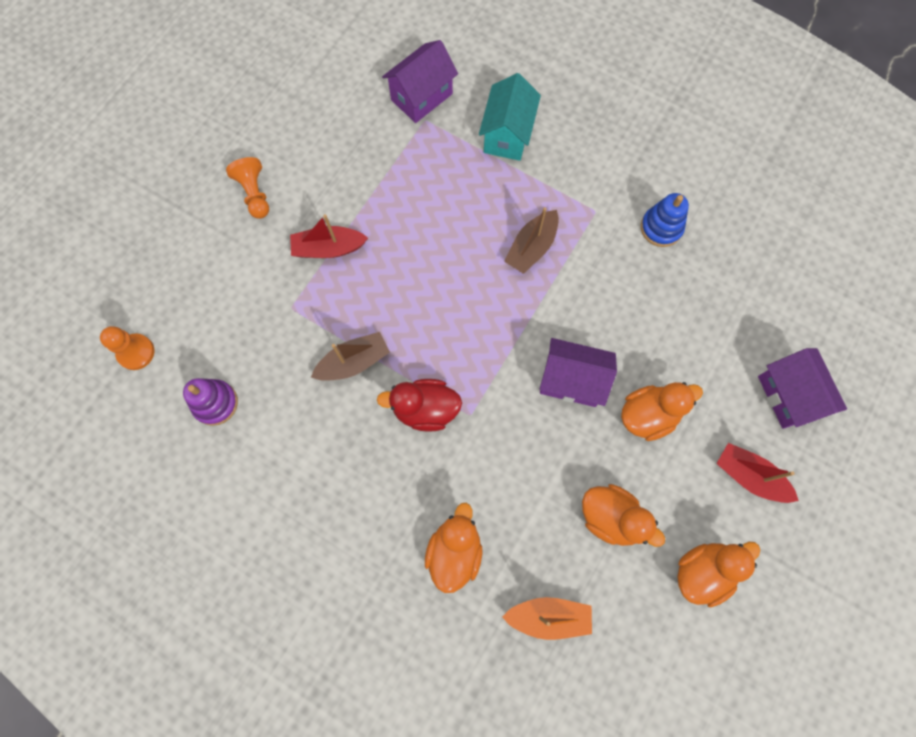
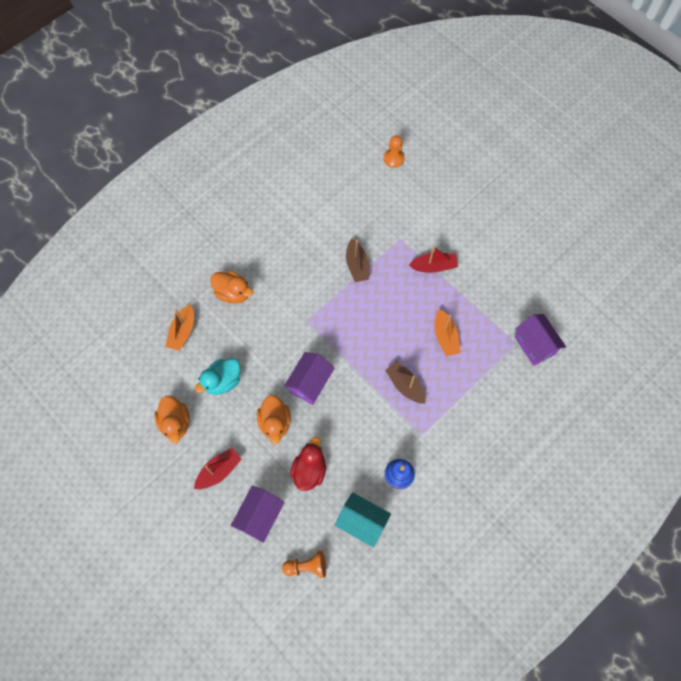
camera: 105 degrees right, 5 degrees down
(215, 403) = (353, 192): purple stacking toy -> none
(254, 194) = (481, 233): orange pawn -> orange pawn (307, 566)
(328, 248) = (434, 266): red boat -> red boat turned 75 degrees clockwise
(425, 409) = (317, 297): red duck -> red duck (309, 470)
(441, 210) = (445, 337): none -> orange boat
(507, 135) = (493, 393): turquoise house -> turquoise house (362, 522)
(611, 517) = (222, 381): orange duck -> turquoise duck
(788, 395) = (260, 516): purple house -> purple house turned 60 degrees counterclockwise

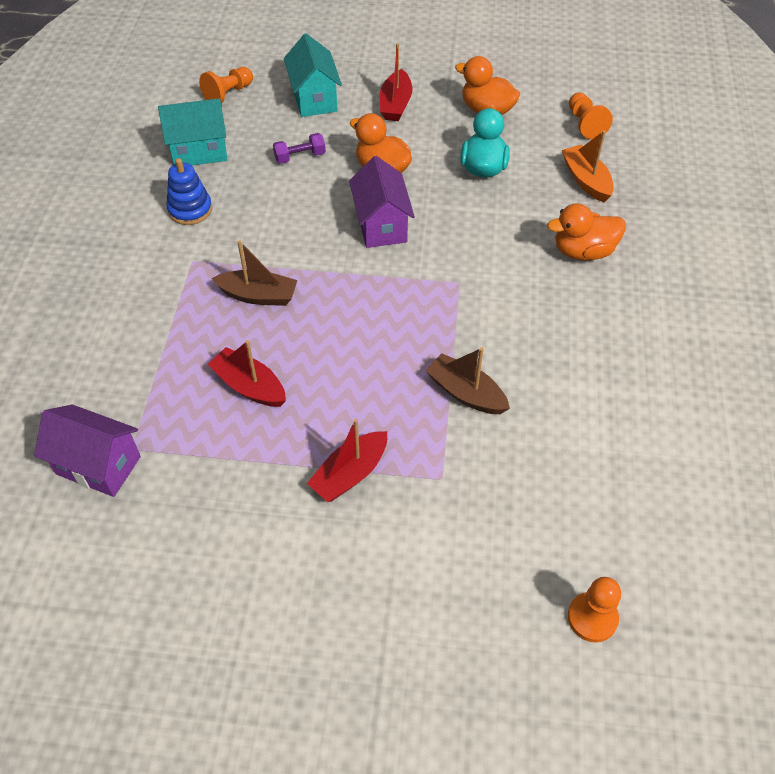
camera: 140 degrees right, 15 degrees down
(137, 369) = (585, 124): none -> orange pawn
(260, 516) = (314, 99): purple house -> turquoise house
(309, 470) = (300, 156): red duck -> purple dumbbell
(445, 337) = (249, 386): orange boat -> red boat

